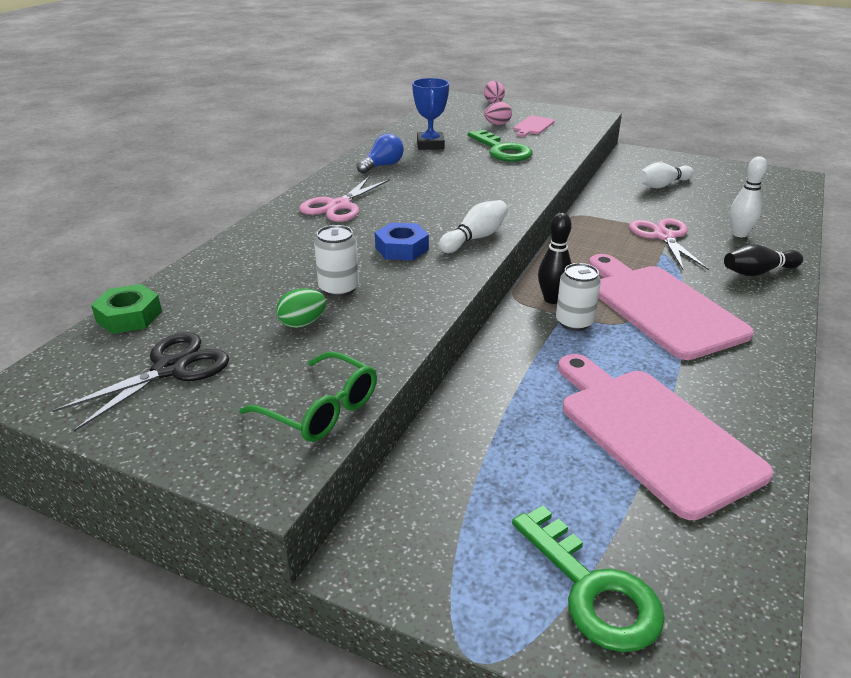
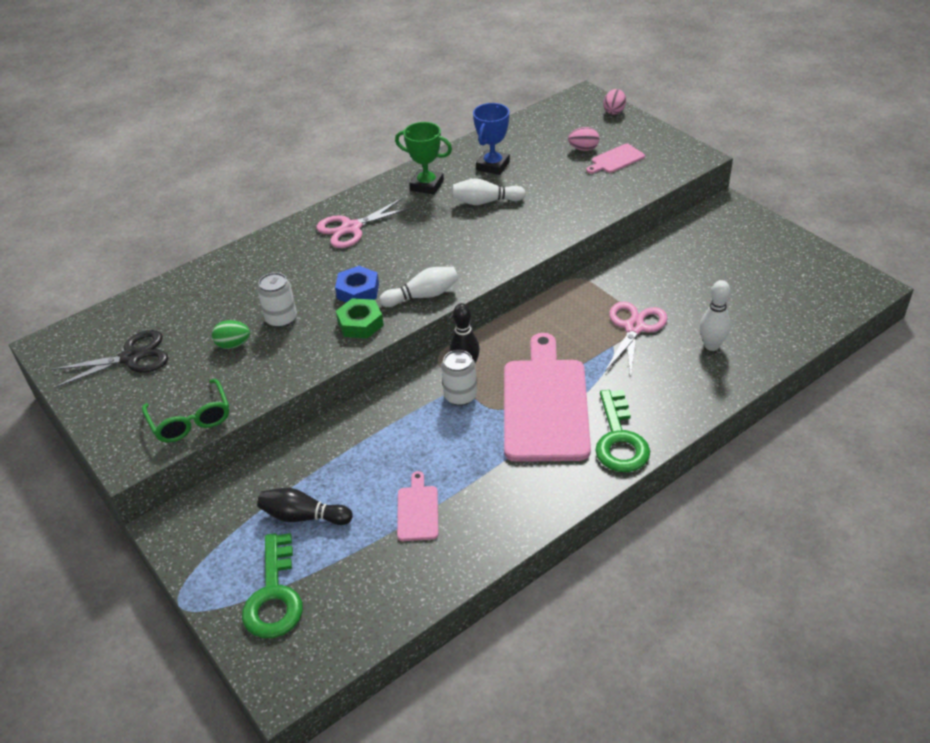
camera: 30 degrees right, 10 degrees up
(129, 316) = (136, 304): green nut -> green nut (360, 323)
(382, 166) = (427, 185): blue light bulb -> green trophy
(502, 150) = (550, 189): green key -> green key (619, 439)
(652, 433) = (417, 510): pink cutting board -> pink cutting board, size x0.45
(662, 185) = (707, 261): white bowling pin -> white bowling pin (485, 202)
(758, 272) = (674, 395): black bowling pin -> black bowling pin (303, 516)

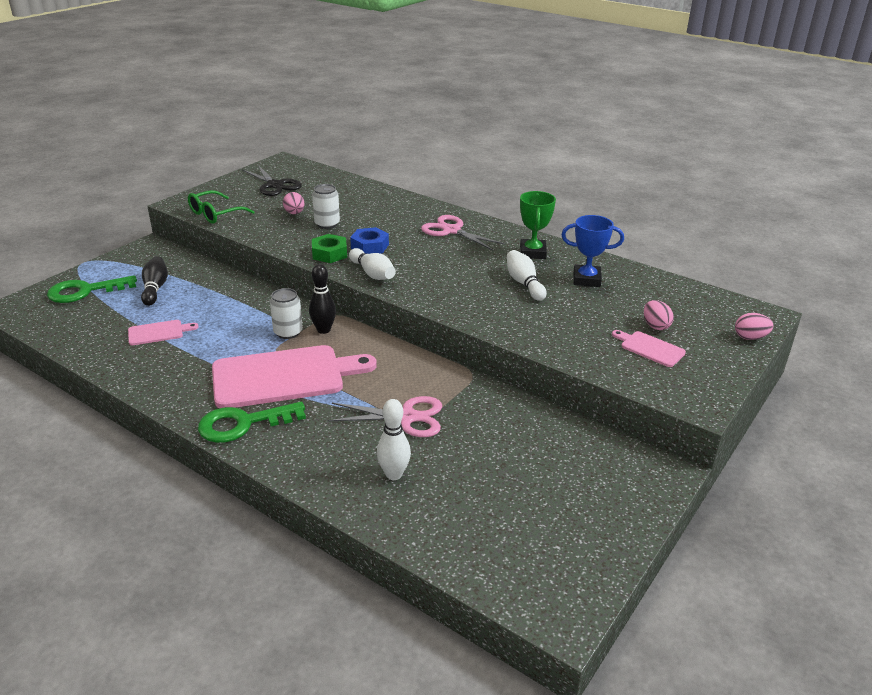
camera: 70 degrees right, 10 degrees down
(233, 345) = (294, 213): green egg -> pink egg

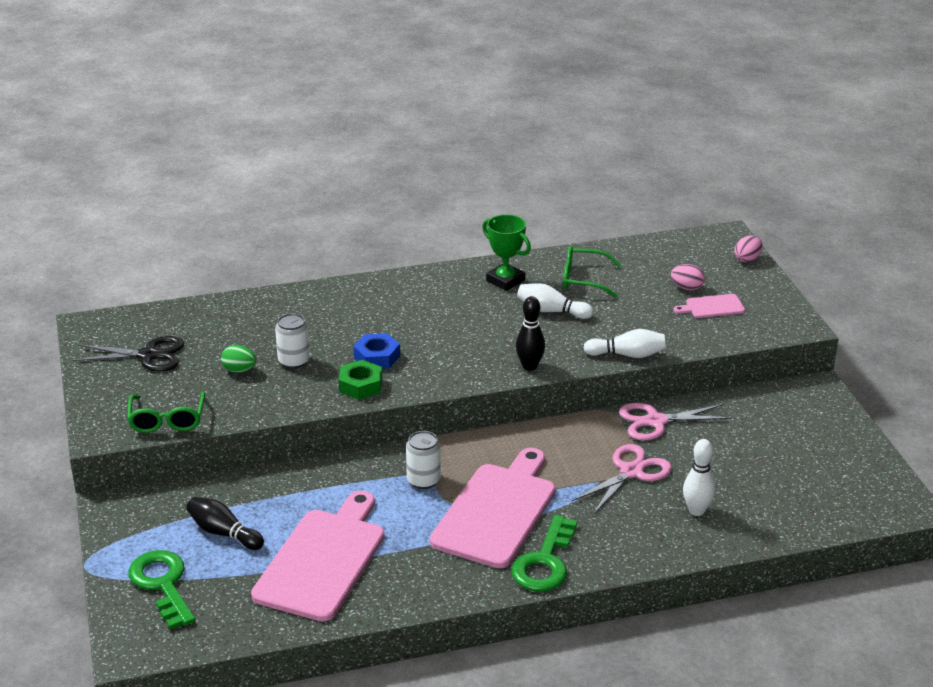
camera: 50 degrees left, 0 degrees up
(85, 291) = (162, 584): green key -> green key turned 135 degrees clockwise
(158, 332) = (323, 560): pink cutting board -> pink cutting board, size x2.24
(294, 213) = (239, 370): pink egg -> green egg
(323, 330) = (445, 458): black bowling pin -> black bowling pin (529, 366)
(372, 274) = (433, 378): white bowling pin -> white bowling pin (627, 355)
(451, 231) = (408, 300): pink scissors -> pink scissors (656, 421)
(586, 279) = (583, 279): blue trophy -> green glasses

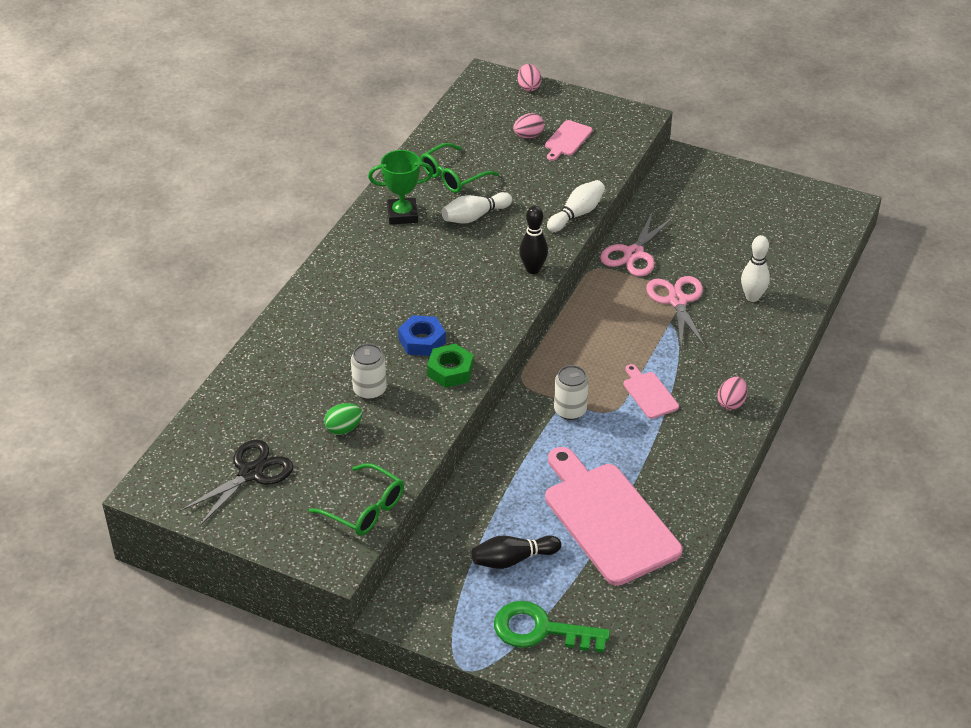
camera: 50 degrees left, 10 degrees up
(496, 511) = (649, 393): pink cutting board -> pink cutting board, size x0.45
(545, 562) = (731, 403): green key -> pink egg

